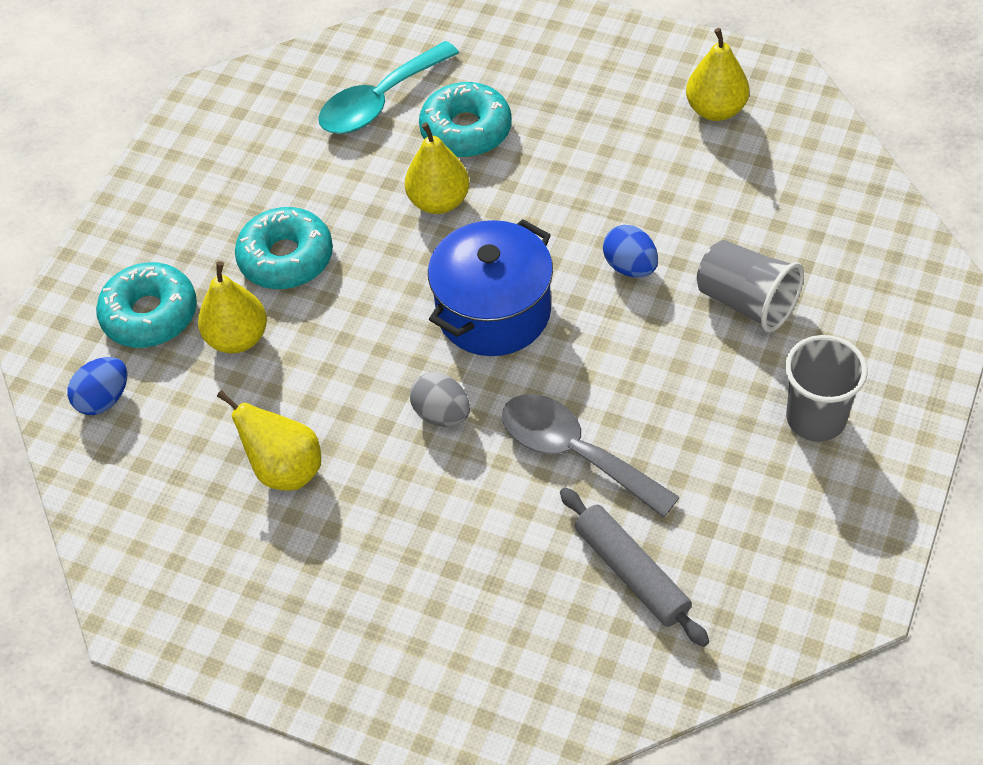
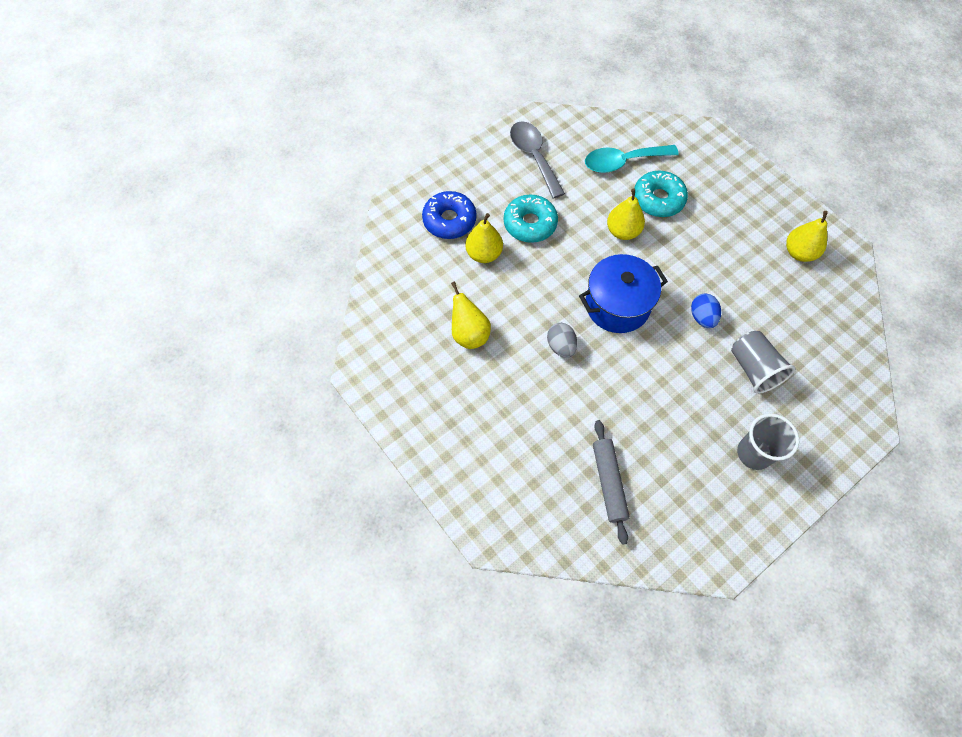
camera: 25 degrees right, 10 degrees up
(104, 399) = (405, 253): blue egg -> none
(150, 315) = (449, 220): turquoise donut -> blue donut
(574, 453) = (616, 403): grey spoon -> grey spoon (534, 157)

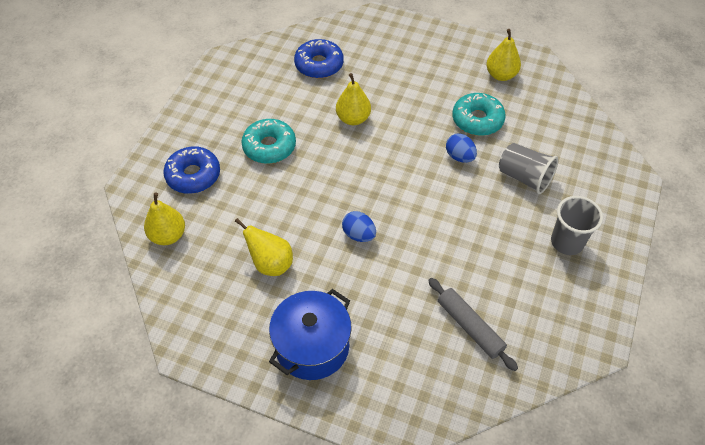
camera: 30 degrees left, 10 degrees down
(484, 254) = (243, 190): yellow pear -> yellow pear (168, 236)
(534, 157) = (239, 91): grey spoon -> none
(561, 346) = (359, 235): grey egg -> blue egg
(617, 305) = (385, 179): blue pot -> blue pot (312, 346)
(622, 162) = (319, 65): turquoise spoon -> blue donut
(658, 199) = (366, 81): turquoise donut -> turquoise donut (477, 120)

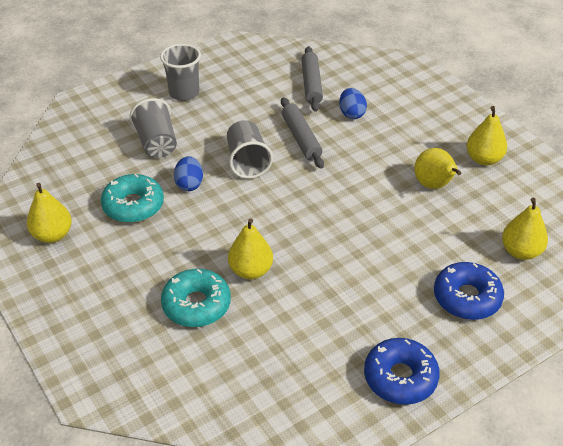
camera: 145 degrees left, 10 degrees down
(242, 322) = (483, 159): none -> yellow pear
(269, 147) = (364, 287): turquoise donut -> turquoise donut (196, 305)
(312, 346) = (436, 122): blue pot -> none
(319, 65) = (227, 359): blue donut -> blue donut (400, 377)
(359, 235) = (340, 170): blue egg -> blue egg (351, 114)
(419, 250) = (301, 138): none -> grey rolling pin
(438, 201) = (247, 162): none -> grey cup

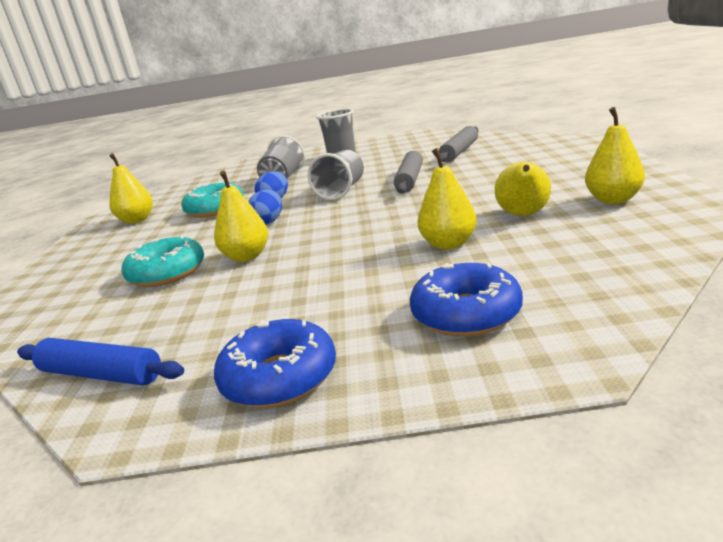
camera: 35 degrees right, 20 degrees down
(275, 413) = (100, 375): none -> blue rolling pin
(351, 114) = (480, 167): blue egg -> blue egg (268, 222)
(520, 251) = (598, 280): yellow pear -> yellow pear (448, 244)

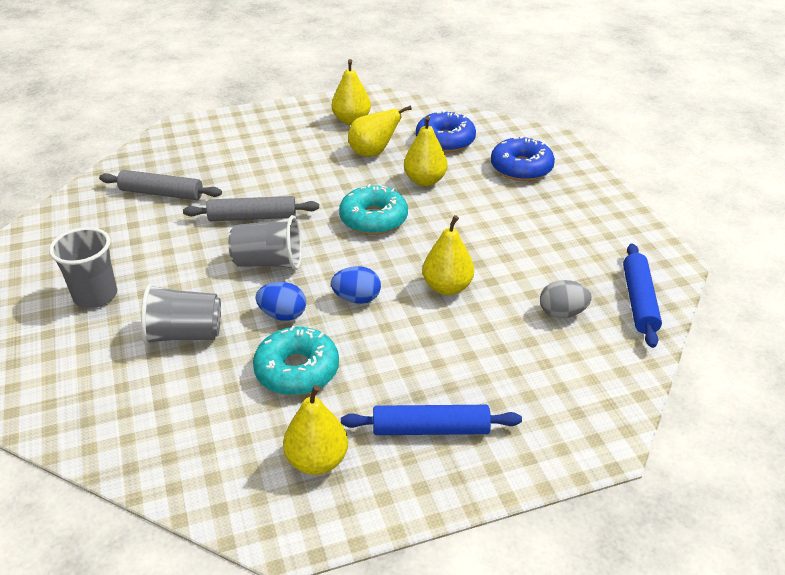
camera: 110 degrees left, 15 degrees up
(110, 251) = (430, 429): none -> blue rolling pin
(147, 315) = (562, 313): none -> grey egg
(167, 273) = (486, 335): turquoise donut -> turquoise donut (373, 219)
(279, 377) = (605, 220): blue donut -> blue donut (445, 140)

